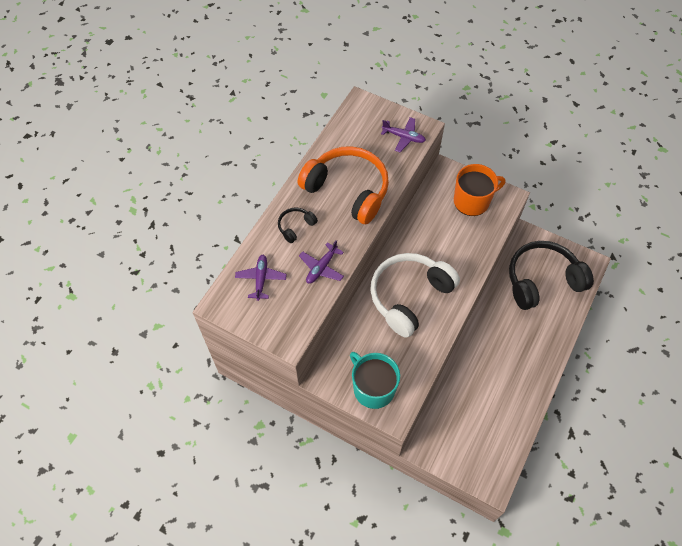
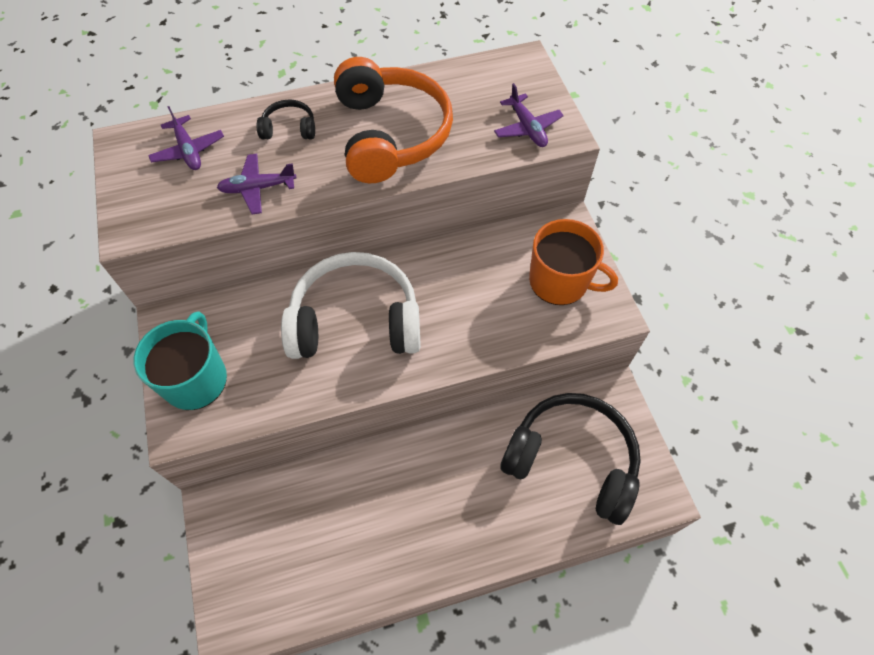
camera: 45 degrees right, 0 degrees up
(261, 279) = (188, 150): purple plane -> purple plane turned 105 degrees clockwise

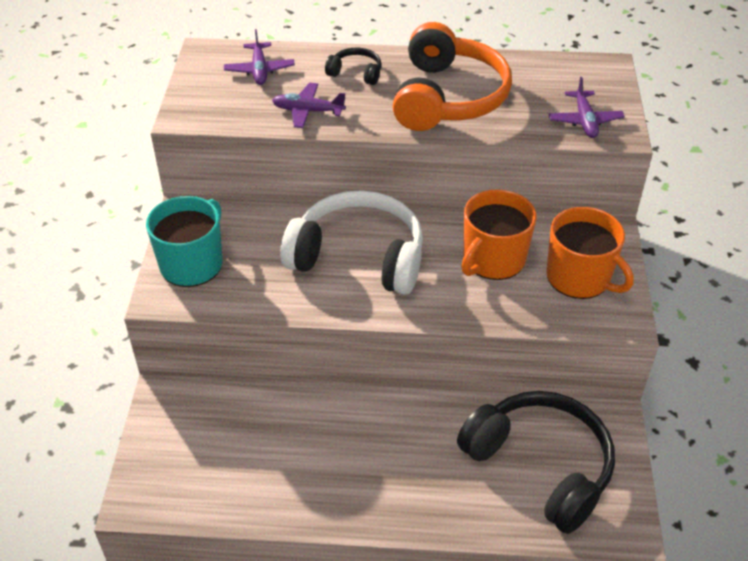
camera: 20 degrees right, 15 degrees down
(479, 285) = (493, 259): none -> orange mug

